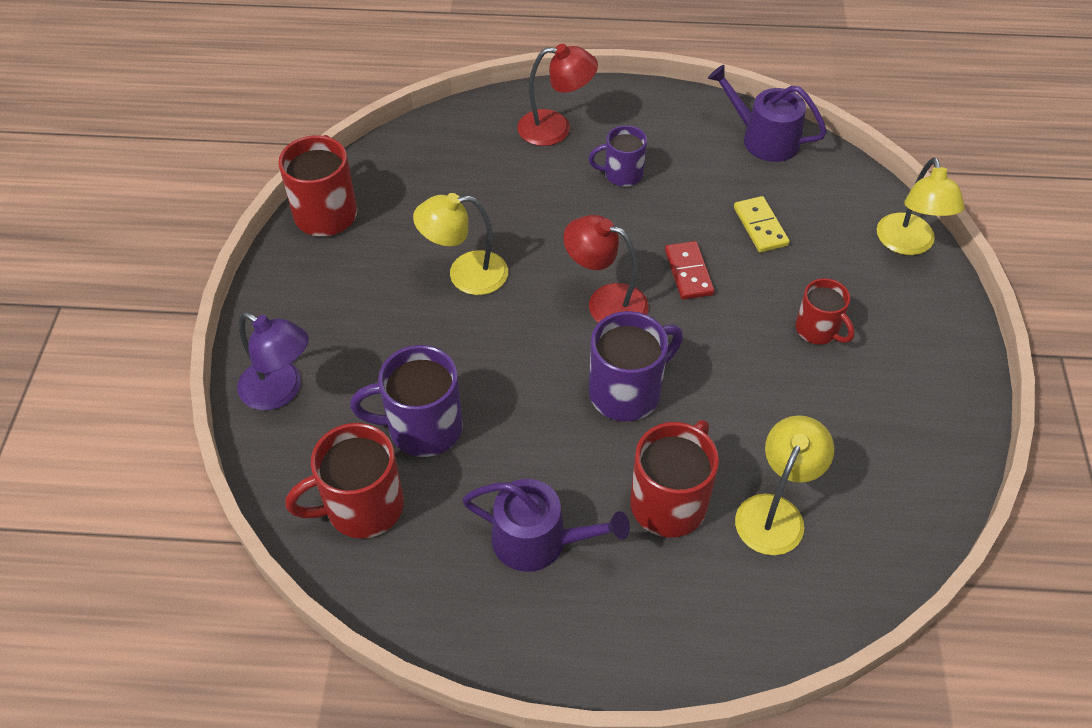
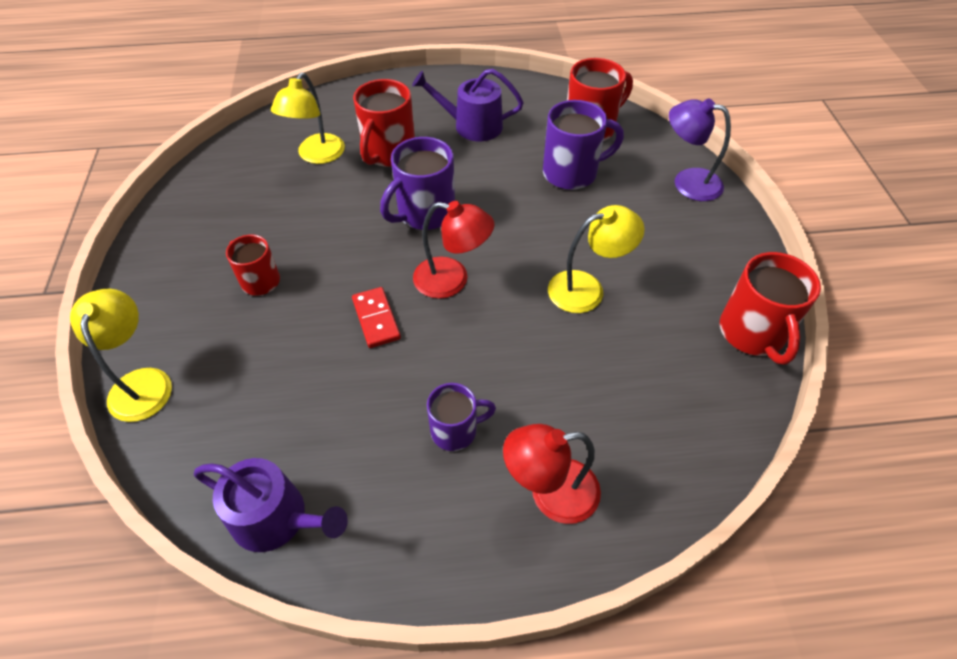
camera: 170 degrees right, 0 degrees up
(760, 226) = (298, 382): yellow domino -> none

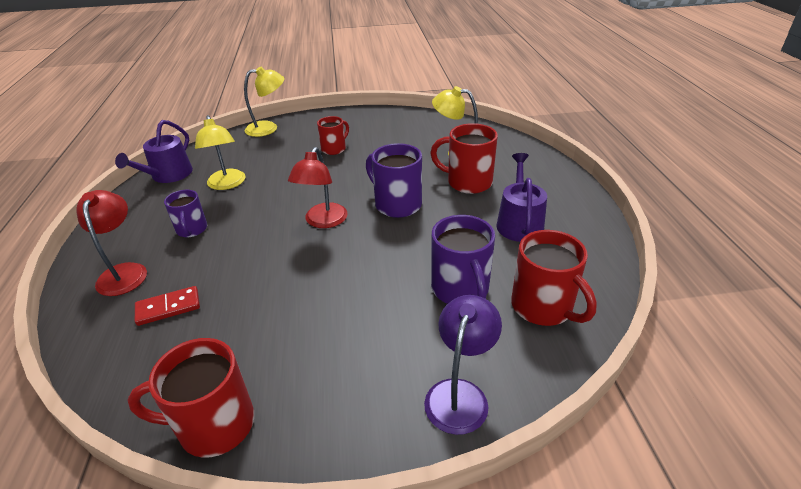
camera: 90 degrees right, 15 degrees down
(376, 319) = (293, 192): red domino -> red domino (168, 307)
(587, 288) = (301, 296): yellow lamp -> yellow lamp (227, 184)

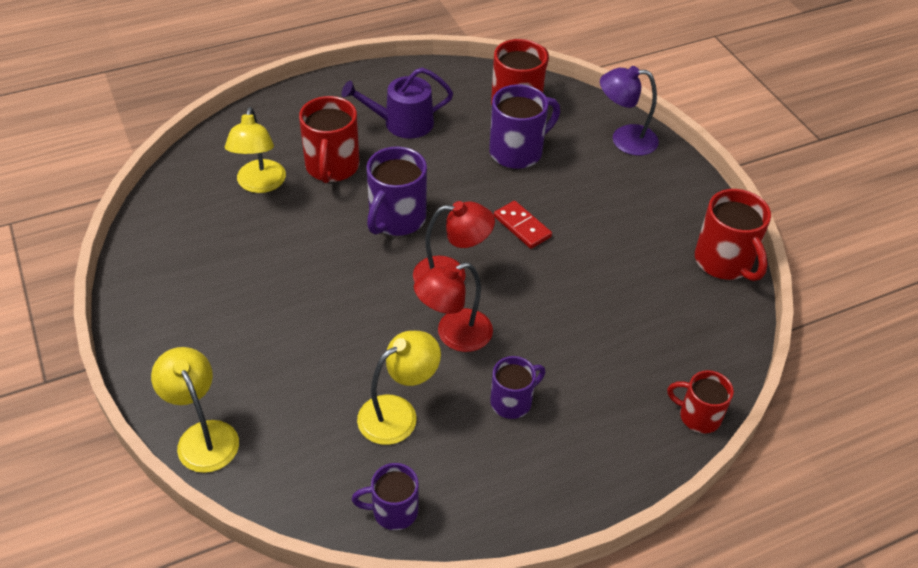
camera: 110 degrees left, 10 degrees up
(124, 272) = (611, 429): red lamp -> red lamp (454, 335)
(168, 175) = (393, 511): purple watering can -> purple mug
(168, 307) = (638, 355): red domino -> red domino (522, 227)
(334, 149) = (267, 318): red mug -> red mug (698, 416)

